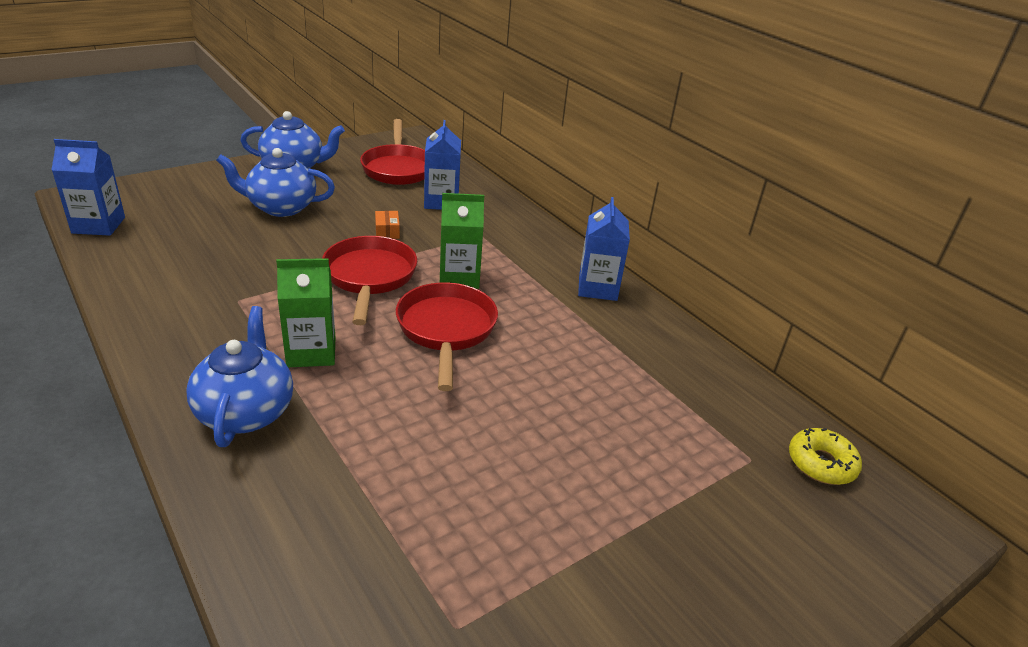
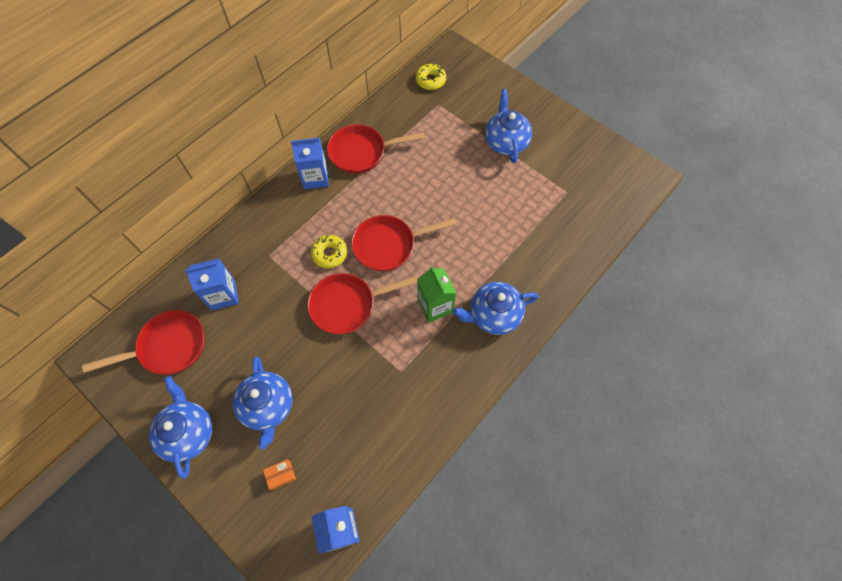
camera: 100 degrees left, 30 degrees up
(387, 231) = (282, 316): orange box -> orange box (281, 475)
(459, 277) = (329, 254): green carton -> yellow donut
(635, 547) = (506, 142): none -> blue teapot
(639, 339) = (361, 152): none -> red pan

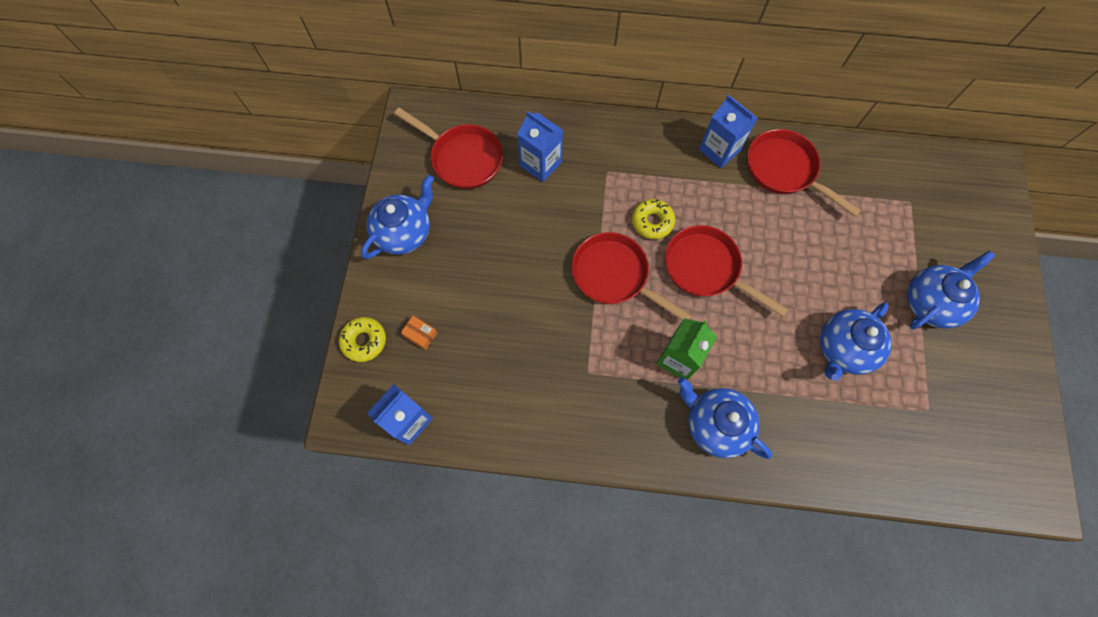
camera: 55 degrees right, 5 degrees up
(268, 406) = (470, 278): blue teapot -> blue teapot (843, 349)
(430, 80) = (933, 173): yellow donut -> yellow donut (364, 341)

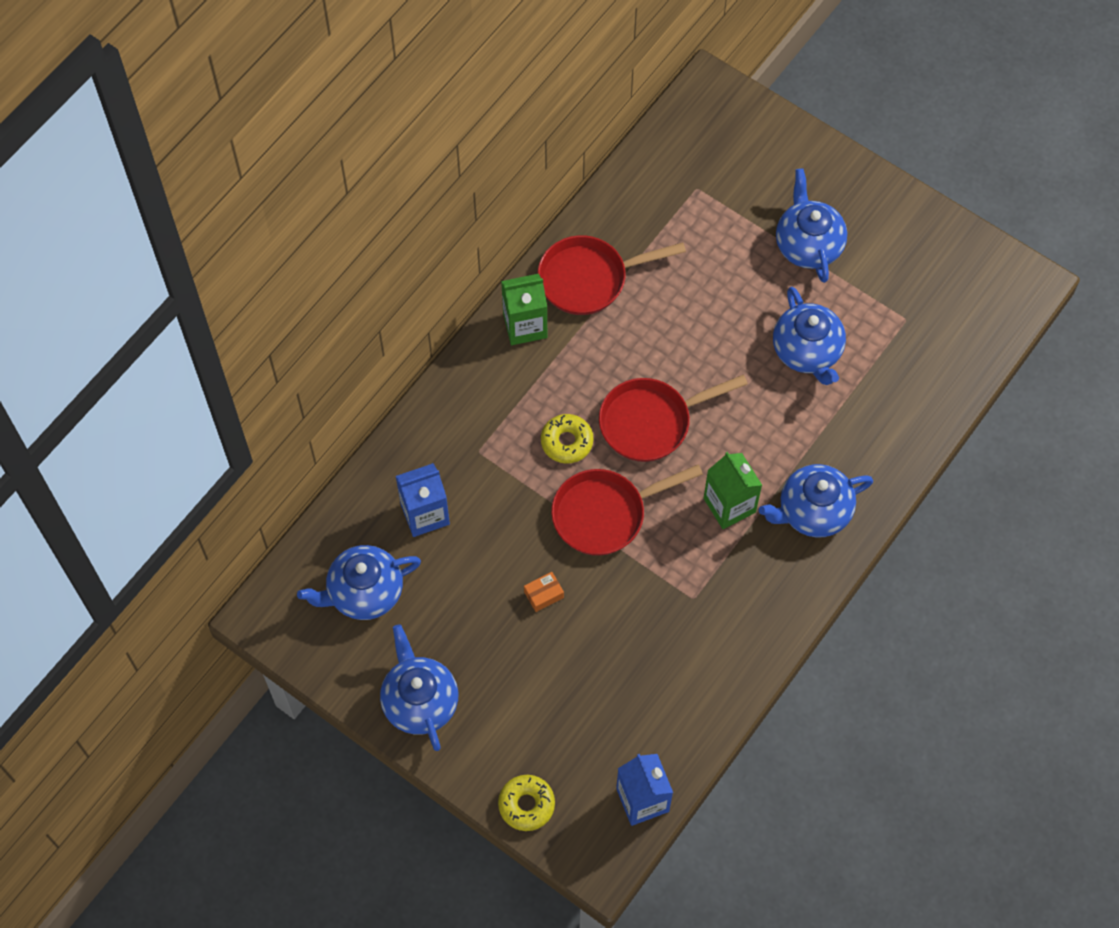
camera: 60 degrees left, 5 degrees down
(420, 334) = (554, 743): orange box -> orange box (543, 594)
(463, 158) = (364, 592): red pan -> blue teapot
(719, 150) = (525, 325): blue carton -> green carton

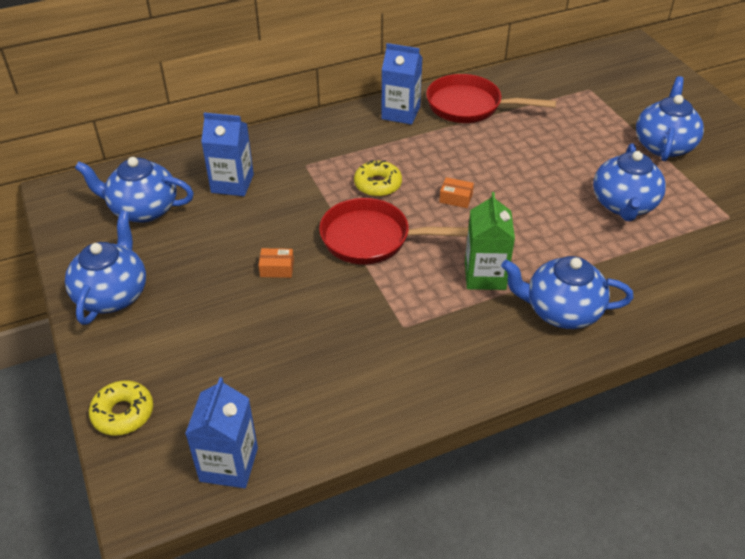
camera: 30 degrees right, 20 degrees down
(525, 325) = (400, 113): green carton -> blue carton
(651, 422) = (456, 198): red pan -> orange box

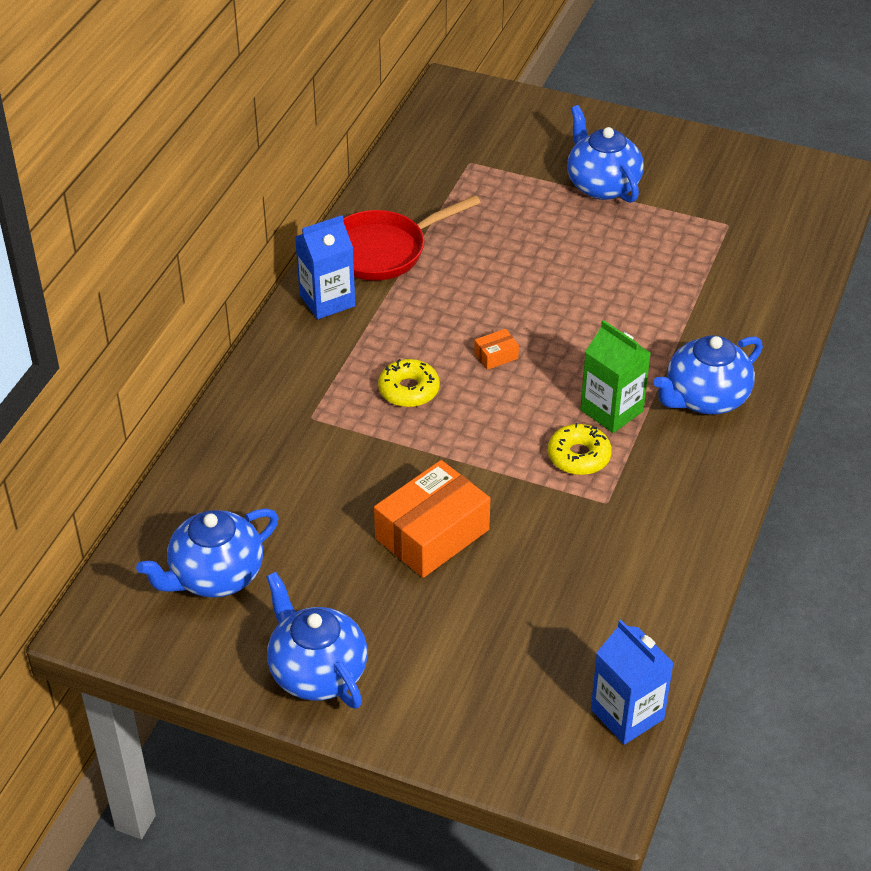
camera: 45 degrees left, 0 degrees up
(123, 413) = (486, 752): yellow donut -> yellow donut (579, 456)
(232, 183) = (266, 486): blue carton -> none
(277, 268) = (432, 534): orange box -> orange box, size x2.34
(372, 238) = (475, 445): red pan -> none
(623, 205) = (638, 267): blue teapot -> none

